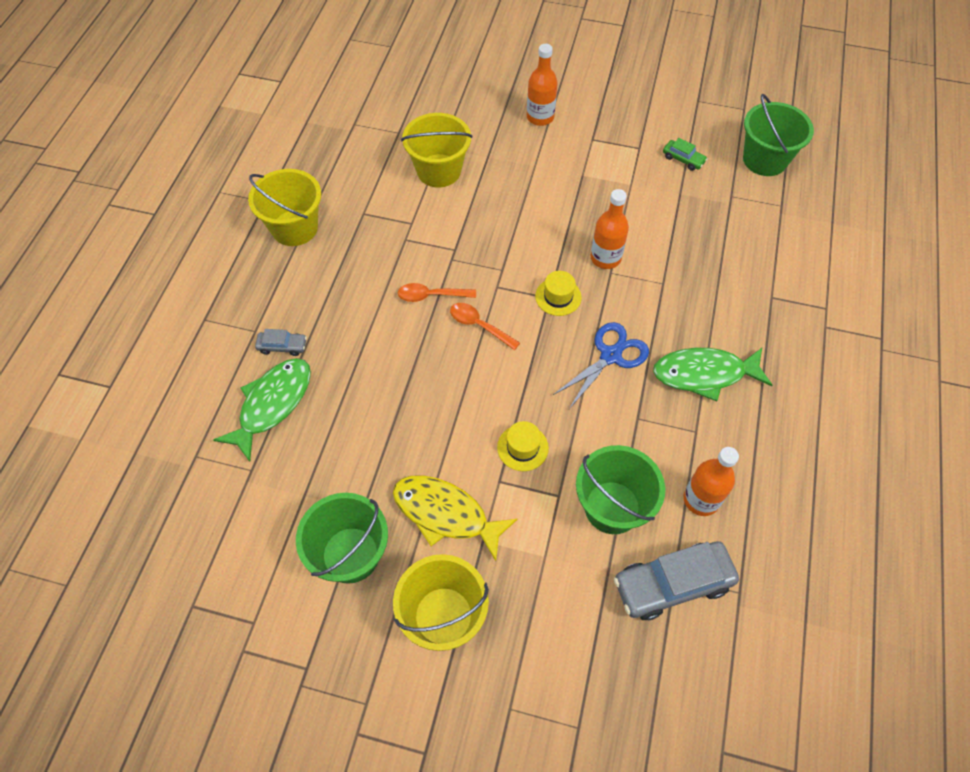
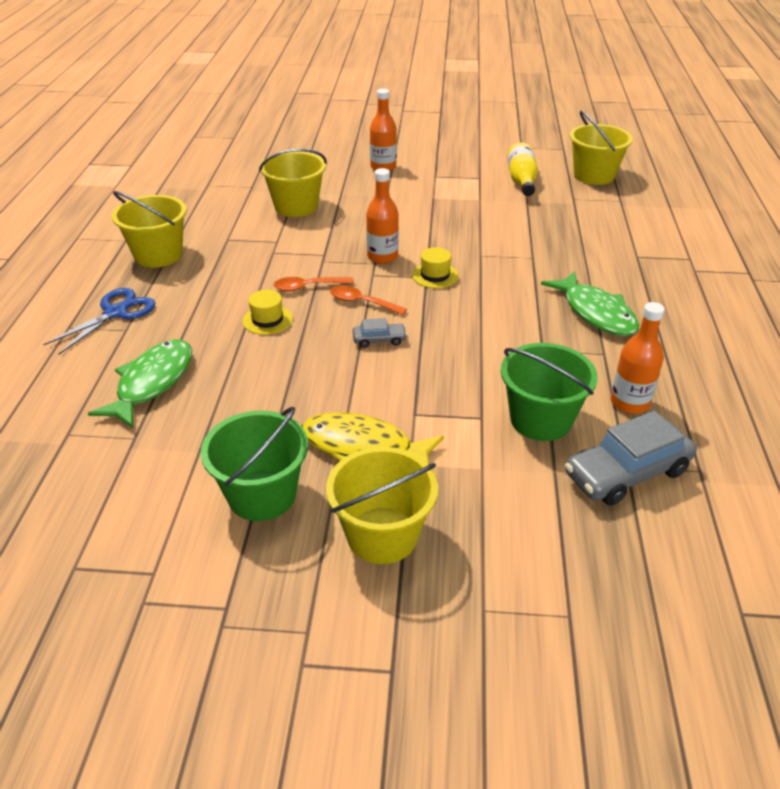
camera: 10 degrees left, 20 degrees down
(282, 346) = (157, 338): grey car -> grey car (379, 340)
(522, 447) = (432, 385): yellow hat -> yellow hat (267, 320)
(605, 258) = (472, 246): orange bottle -> orange bottle (382, 257)
(610, 355) = (500, 309): blue scissors -> blue scissors (115, 312)
(683, 159) = (521, 181): green car -> yellow bottle
(704, 374) = (596, 313): green fish -> green fish turned 105 degrees counterclockwise
(765, 160) = (594, 175): green bucket -> yellow bucket

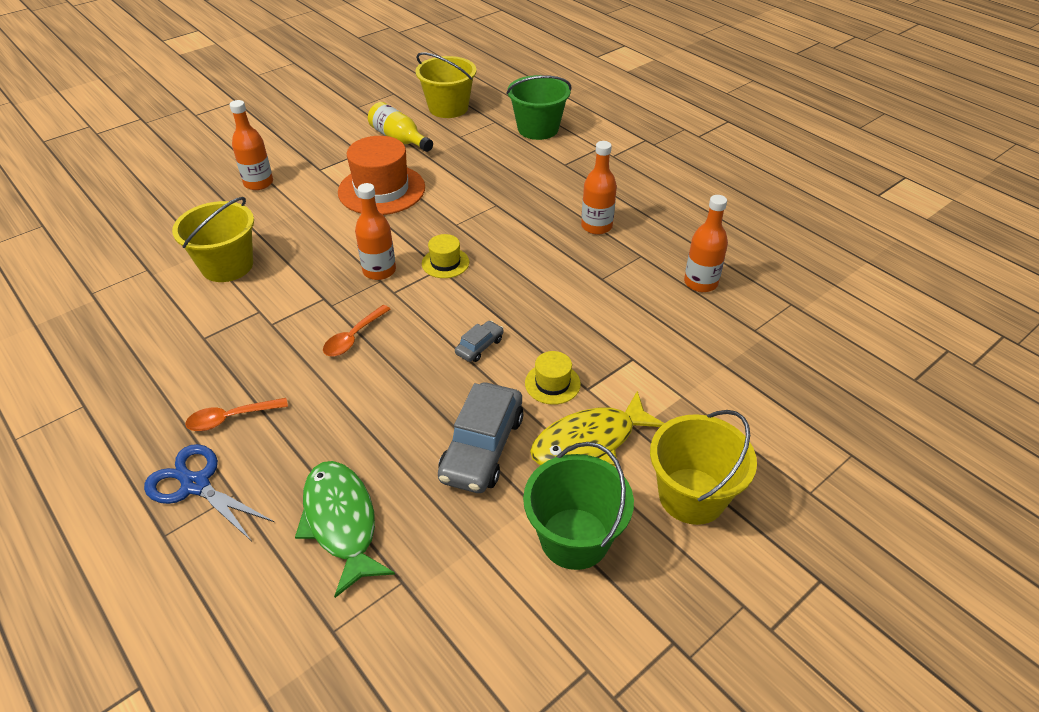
camera: 45 degrees left, 5 degrees up
(115, 312) = (195, 485): blue scissors -> blue scissors turned 45 degrees counterclockwise
(158, 255) = (150, 397): yellow bucket -> none
(267, 320) = (361, 391): yellow hat -> yellow hat (552, 383)
(362, 302) = (420, 323): orange spoon -> orange spoon (230, 418)
(459, 208) = (381, 190): none -> orange hat
(540, 419) = (669, 333): green bucket -> green bucket (538, 129)
(596, 313) = (596, 226): green fish -> orange bottle
(626, 473) = (760, 334): grey car -> grey car (482, 447)

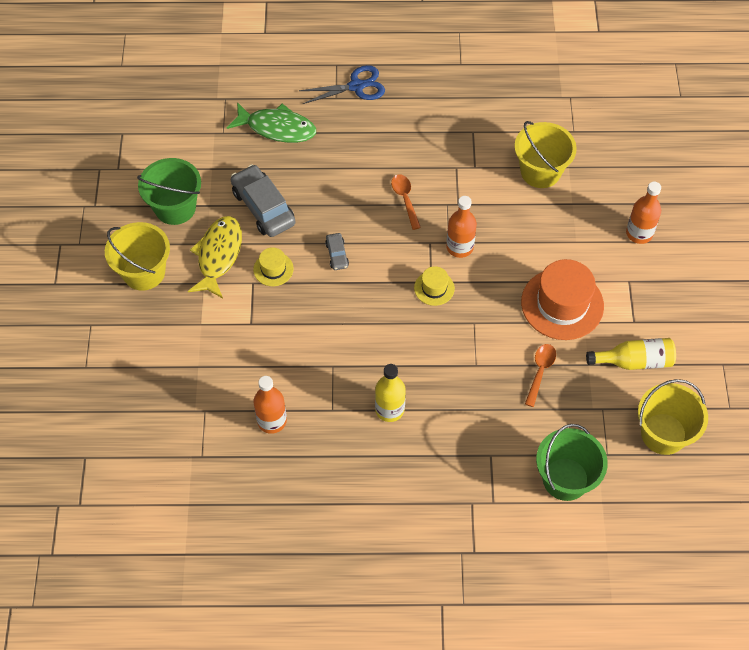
camera: 130 degrees right, 15 degrees up
(230, 418) = (390, 117): orange spoon -> orange spoon (540, 371)
(596, 226) = (389, 409): orange bottle -> yellow bottle

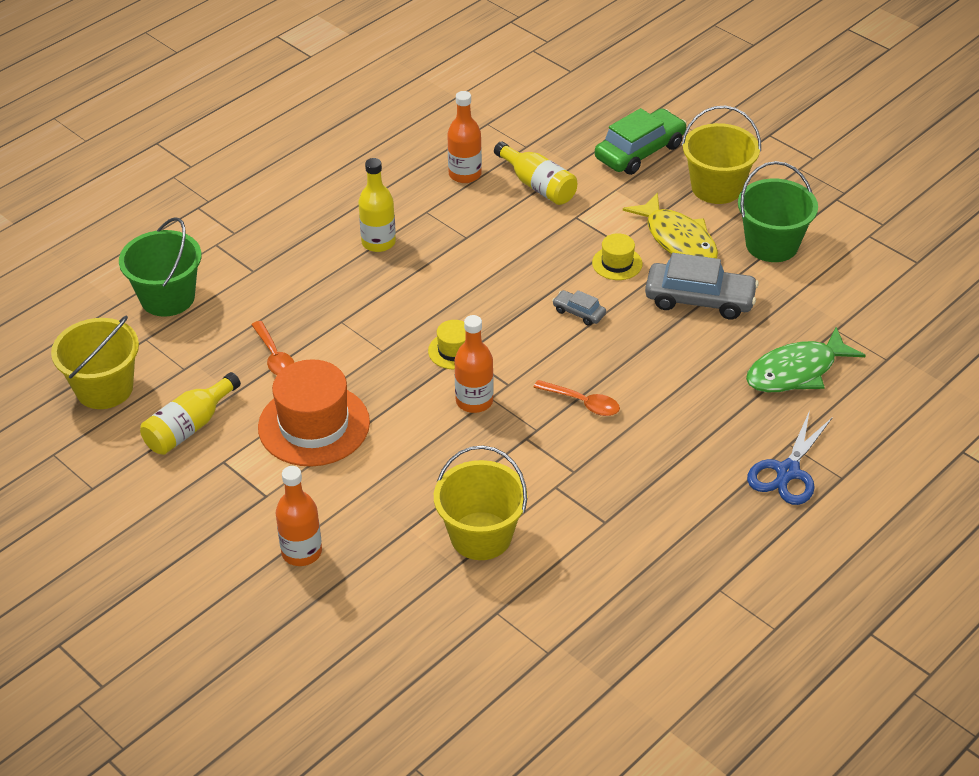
camera: 135 degrees right, 15 degrees down
(145, 340) = (640, 152): none -> green car
(240, 369) = (537, 185): none -> yellow bottle

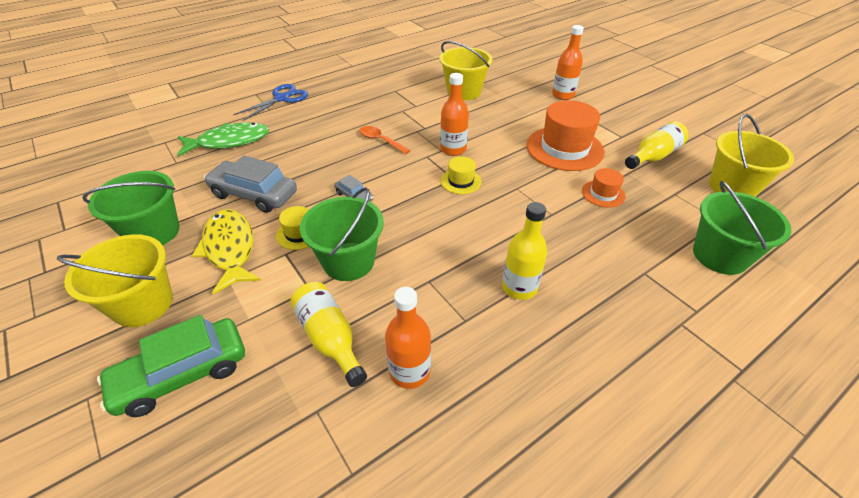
camera: 170 degrees left, 0 degrees up
(274, 356) = (603, 194): orange spoon -> orange hat
(551, 244) = (348, 261): none -> green bucket

